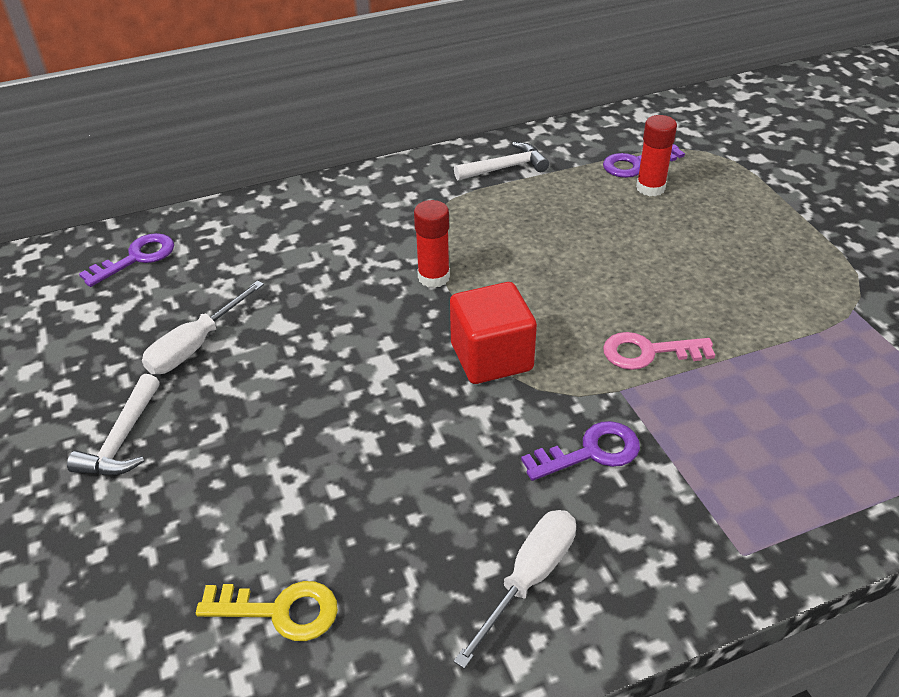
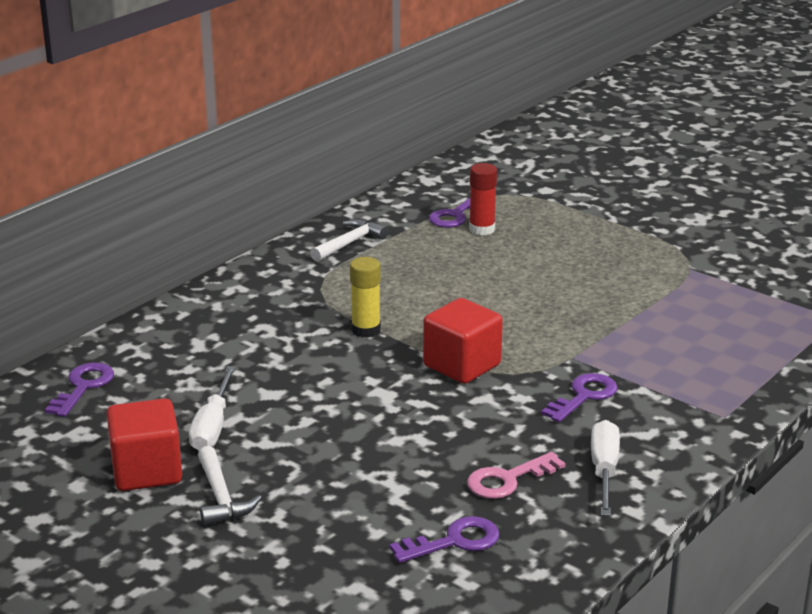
camera: 30 degrees left, 15 degrees down
(93, 378) = (147, 471): none -> red cube
(279, 611) = (454, 541): yellow key -> purple key
(433, 277) = (366, 330): red glue stick -> yellow glue stick
(648, 352) = (573, 331): pink key -> pink key (508, 479)

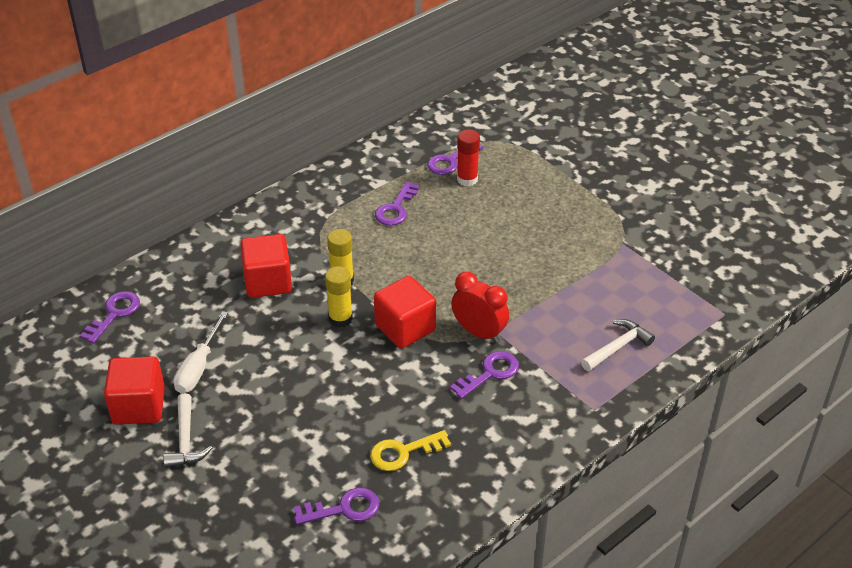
camera: 10 degrees right, 15 degrees up
(272, 339) = (268, 282): none -> red cube
(350, 243) = (357, 183): white hammer -> white hammer (618, 347)
(377, 364) = (340, 318): none -> yellow glue stick
(406, 261) = (396, 208): none -> purple key
(508, 479) = (403, 452): pink key -> yellow key
(554, 361) = (479, 332): none -> red clock
(604, 471) = (480, 453): white screwdriver -> none

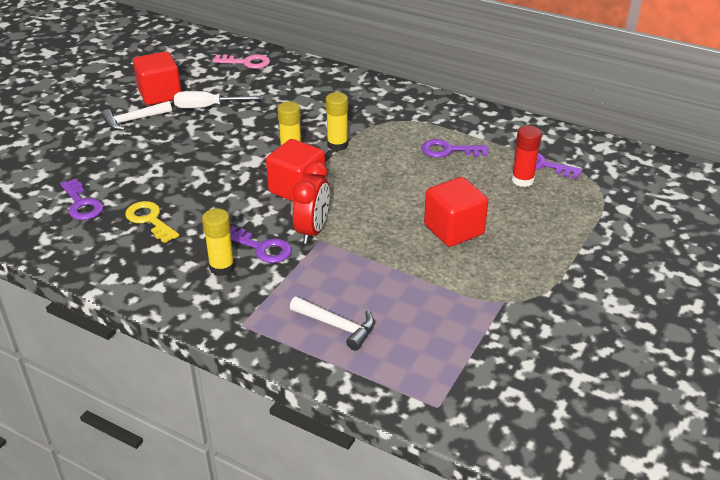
camera: 70 degrees right, 5 degrees down
(114, 314) = (246, 62): purple key -> pink key
(268, 282) = (315, 112): red cube -> red cube (454, 229)
(507, 408) = (222, 267): none -> yellow glue stick

